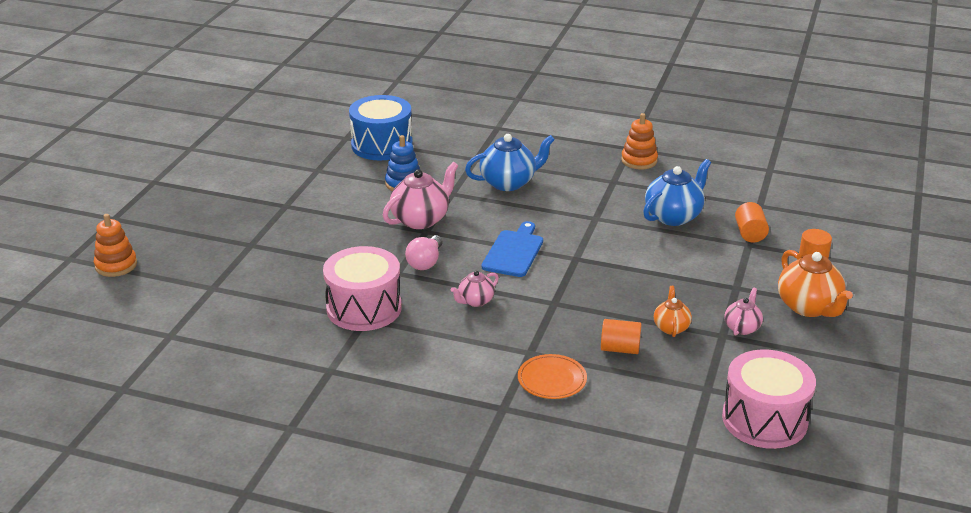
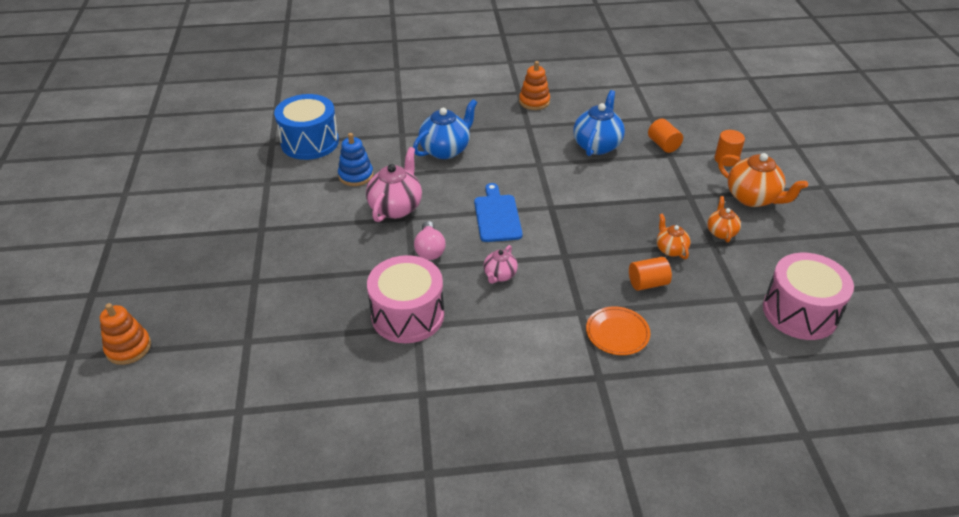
camera: 25 degrees left, 10 degrees up
(742, 327) = (721, 232): pink teapot -> orange teapot

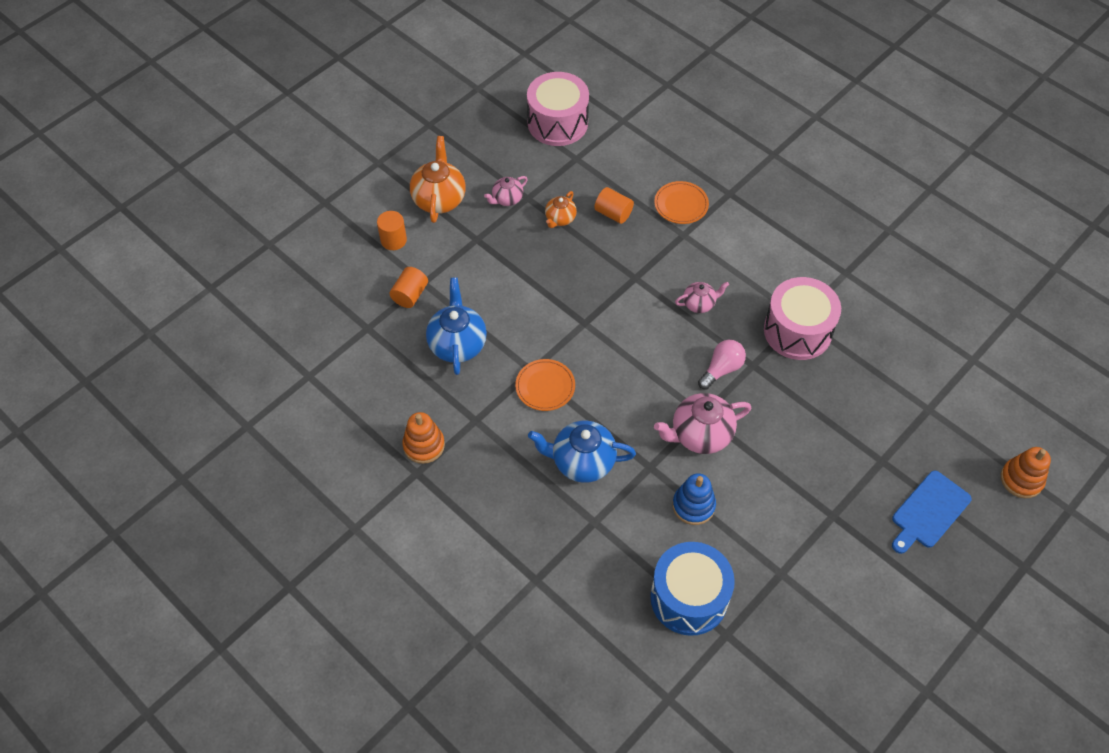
camera: 130 degrees left, 15 degrees up
(497, 216) = (634, 352): blue cutting board -> blue cutting board (928, 512)
(519, 163) = (545, 386): none -> orange plate
(597, 145) = (457, 344): blue teapot -> blue teapot turned 105 degrees clockwise
(721, 232) = (507, 199): orange teapot -> pink teapot

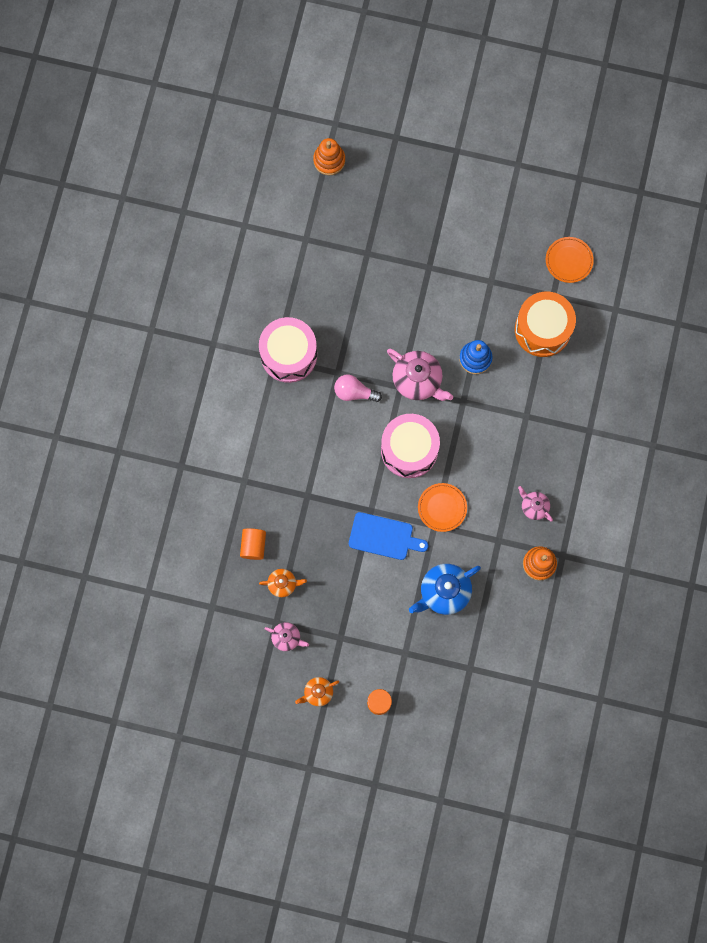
camera: 120 degrees left, 20 degrees up
(410, 295) = (422, 655): orange cylinder -> none
(439, 199) = (318, 692): orange teapot -> orange teapot, size x0.56
(557, 123) = (181, 644): pink drum -> pink drum (409, 450)
(582, 462) = (486, 448): blue teapot -> none
(681, 204) = (214, 498): orange plate -> orange plate (569, 260)
(689, 598) = (542, 329): blue drum -> orange drum
(699, 304) = (304, 436): pink teapot -> pink teapot (534, 507)
(928, 512) = (390, 209): blue cutting board -> blue cutting board (384, 537)

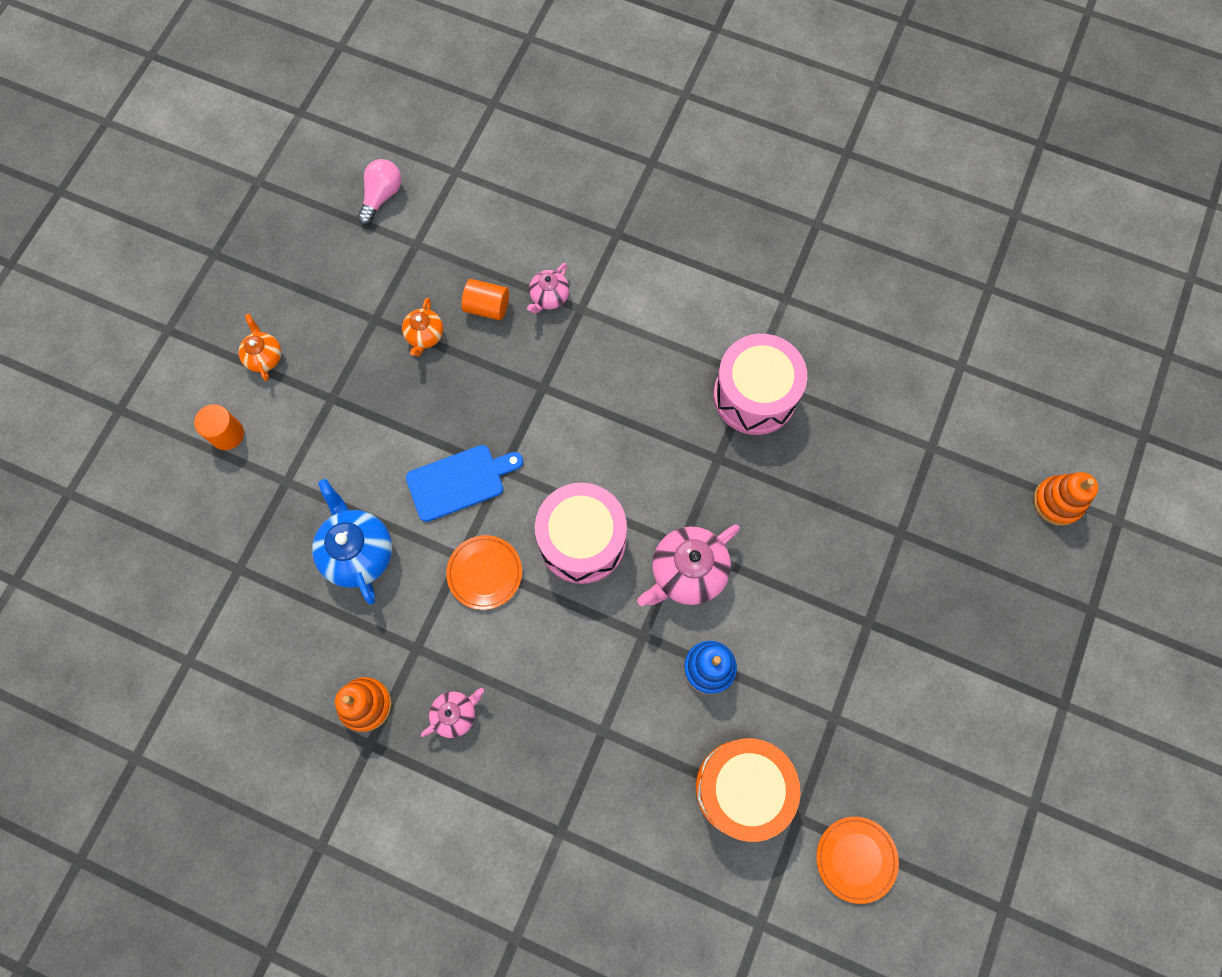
camera: 100 degrees right, 5 degrees down
(287, 638) = (350, 329): pink teapot -> pink teapot (549, 297)
(354, 392) = (684, 477): pink light bulb -> pink light bulb (382, 196)
(384, 537) = (460, 481): blue cutting board -> blue cutting board turned 135 degrees counterclockwise

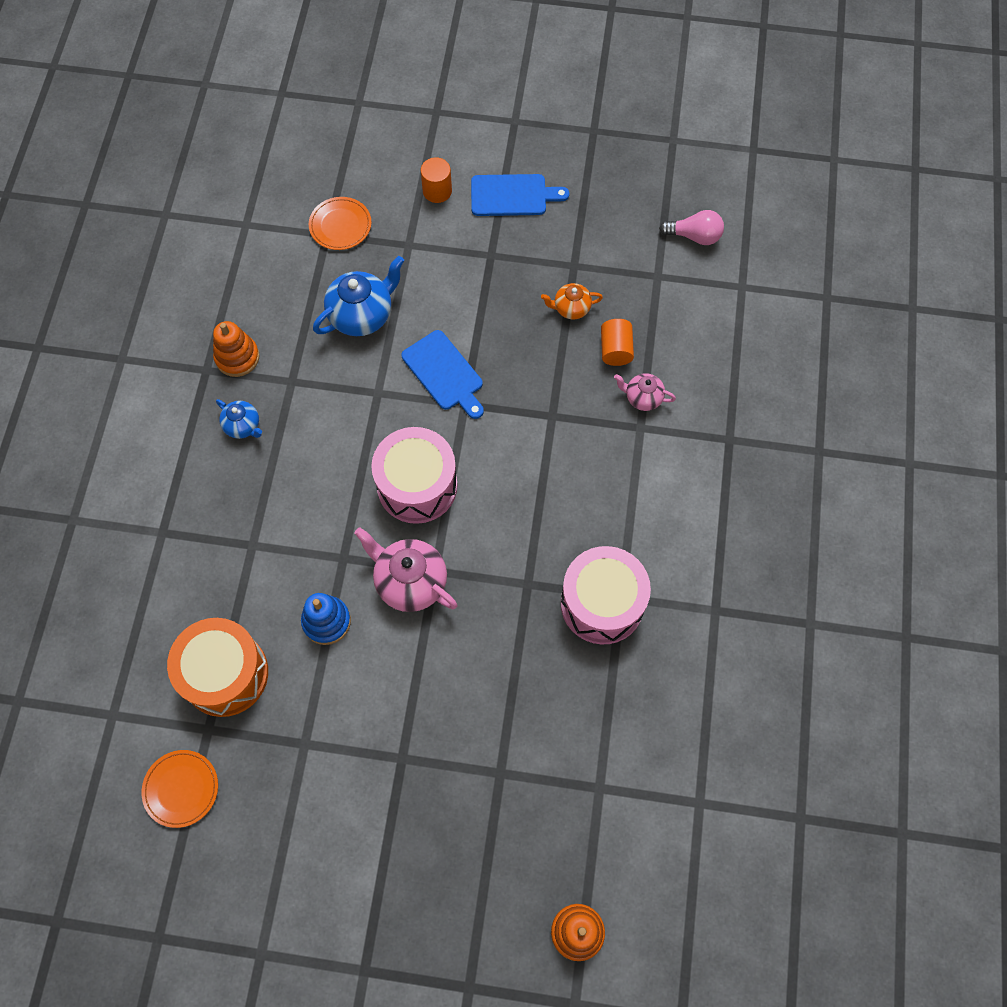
camera: 75 degrees right, 5 degrees down
(264, 357) = (512, 195): orange teapot -> blue cutting board
(455, 714) = (243, 426): pink teapot -> blue teapot
(484, 573) = (368, 415): orange plate -> orange plate (340, 225)

